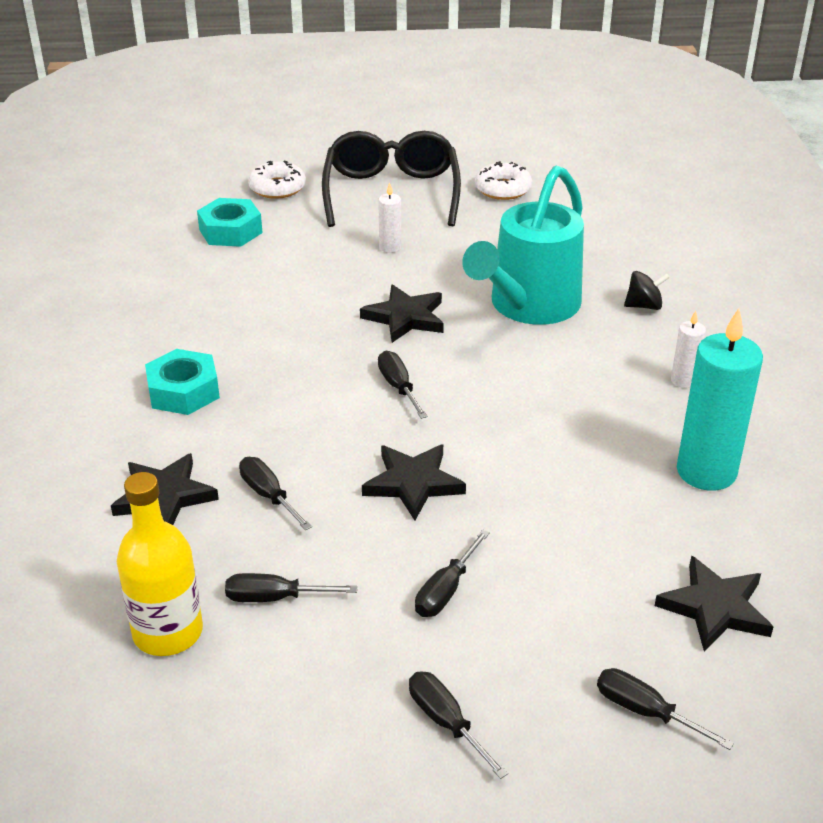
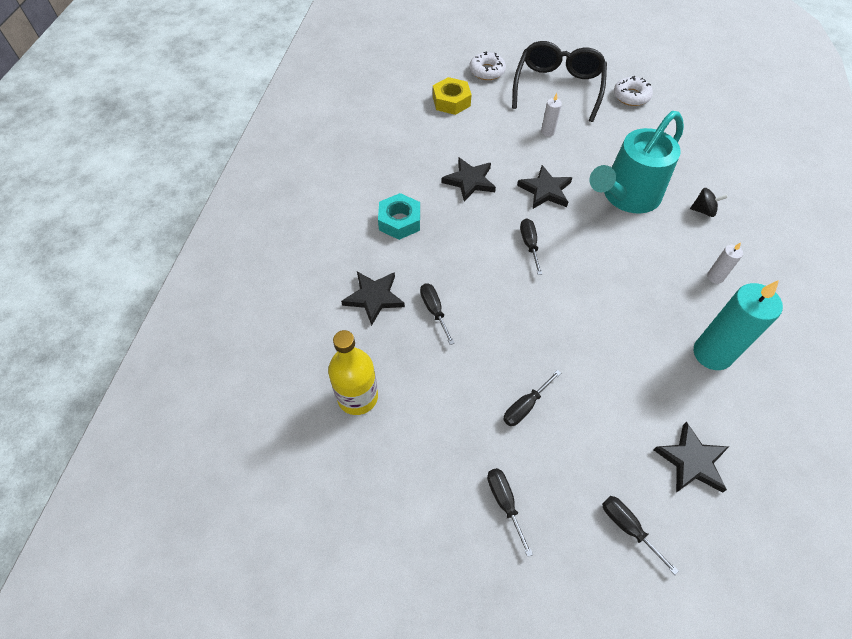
camera: 15 degrees right, 20 degrees up
(230, 231) = (451, 101): turquoise nut -> yellow nut
(275, 598) = (423, 387): black screwdriver -> none
(413, 483) = (522, 321): black star -> black star (469, 181)

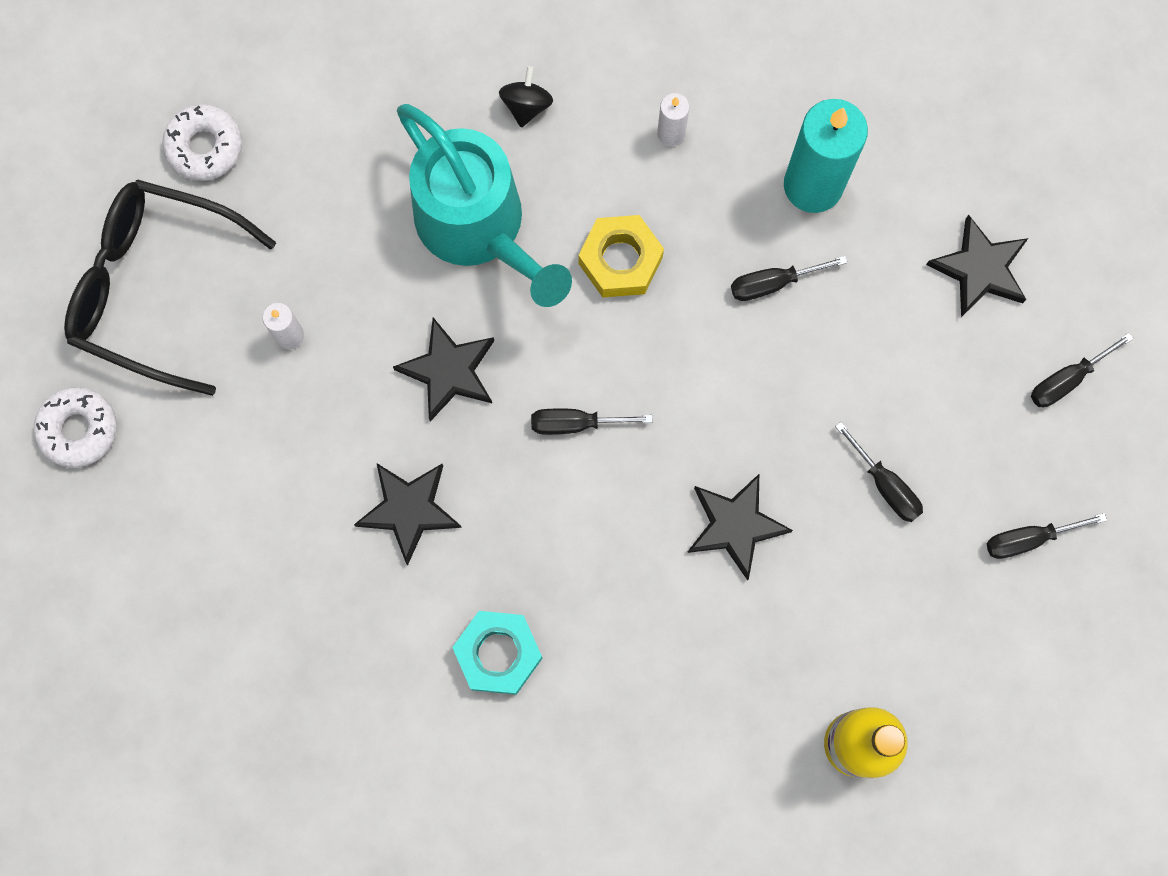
camera: 85 degrees left, 20 degrees up
(374, 297) = (668, 709): black star -> black star (735, 525)
(434, 311) = (703, 607): black screwdriver -> black screwdriver (773, 283)
(451, 101) = (169, 519): yellow nut -> yellow nut (620, 260)

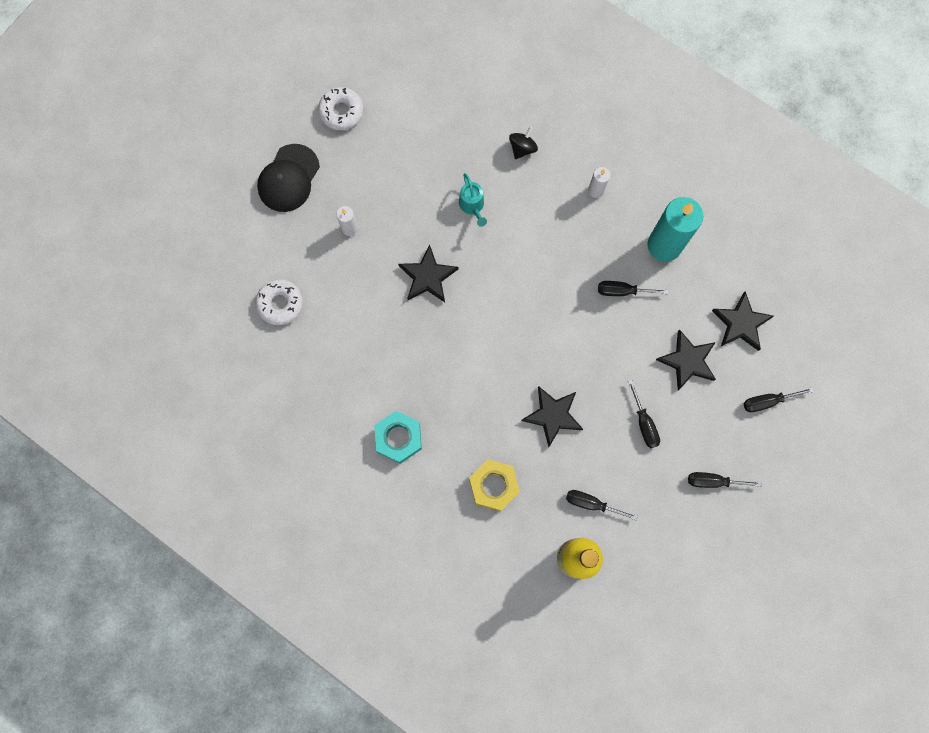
camera: 20 degrees right, 0 degrees up
(78, 429) = (220, 239): white donut -> white donut (280, 304)
(157, 288) = (288, 178): black glasses -> black cap
(409, 510) = (379, 344): black star -> black star (687, 361)
(480, 229) = (472, 206): turquoise watering can -> turquoise watering can, size x0.41
(576, 423) = (486, 329): black screwdriver -> black screwdriver (591, 503)
(620, 260) = (543, 249): yellow nut -> yellow nut (493, 485)

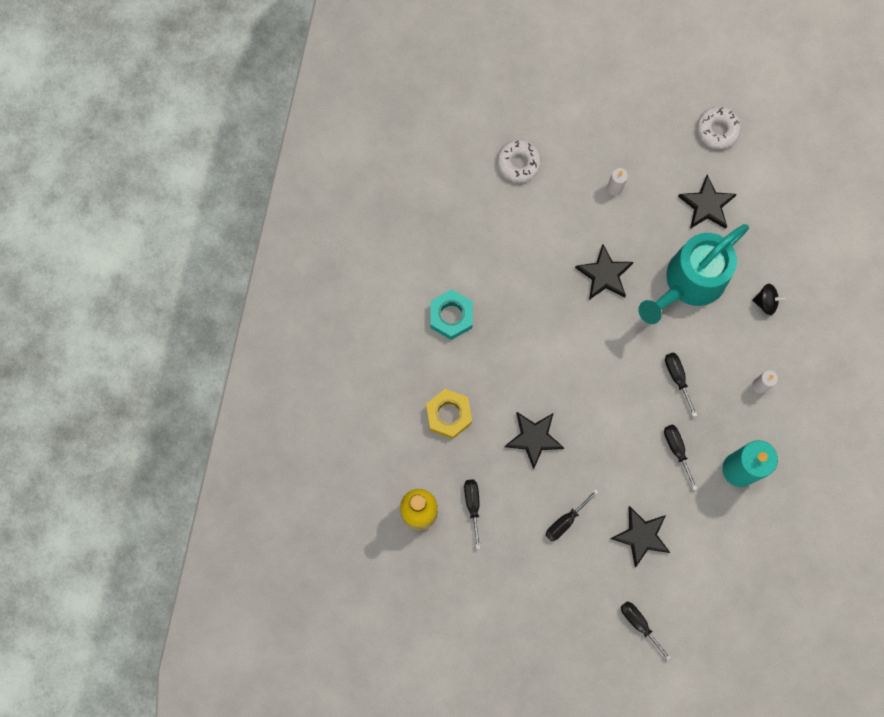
camera: 65 degrees right, 0 degrees up
(288, 178) = (633, 115): black cap -> none
(472, 206) = (688, 283): turquoise watering can -> turquoise watering can, size x2.46
(713, 481) = (543, 604): black screwdriver -> black screwdriver (677, 378)
(741, 323) = (700, 570): black star -> black star (706, 205)

